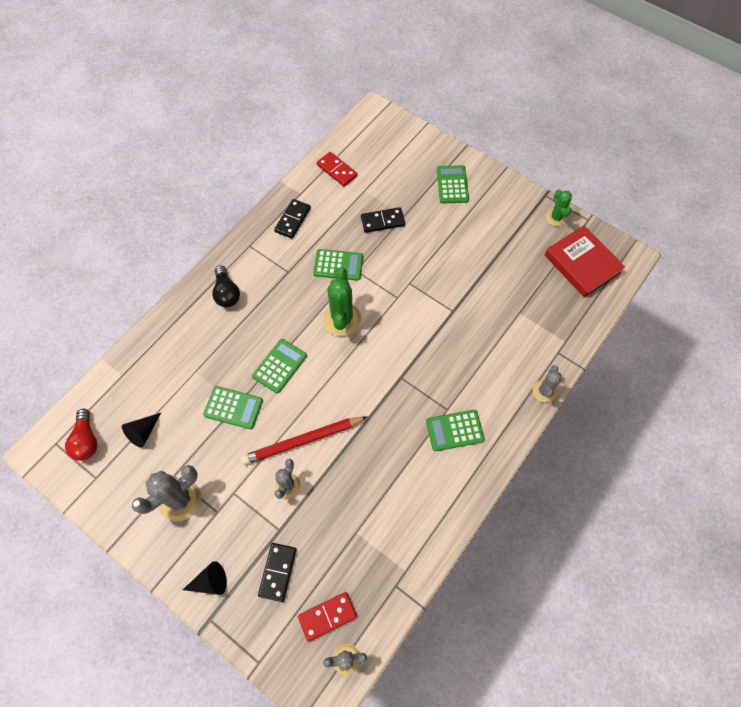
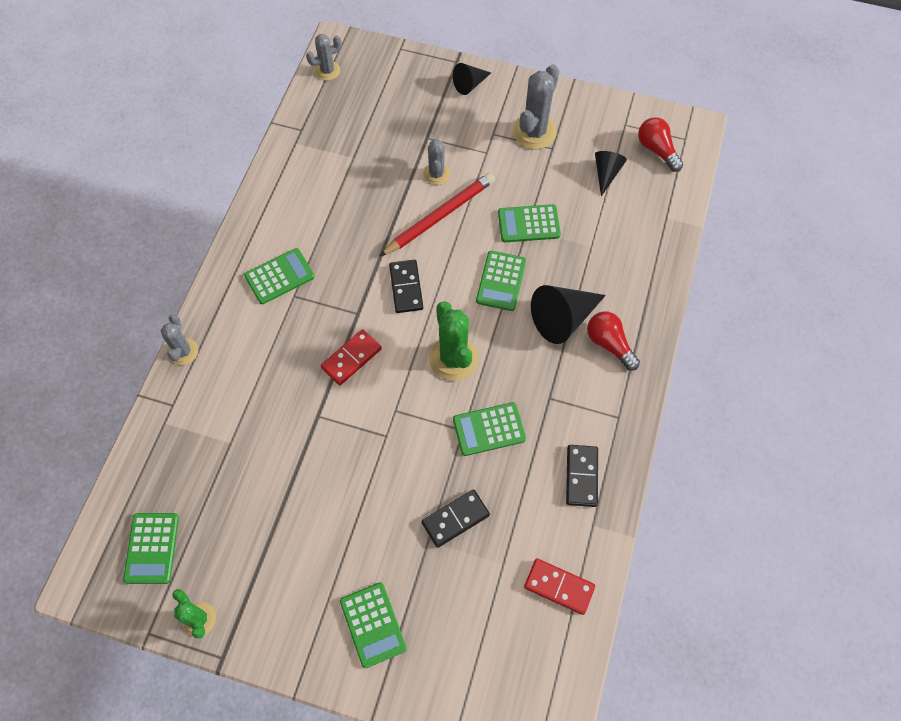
camera: 160 degrees right, 0 degrees up
(227, 293) = (609, 344): black light bulb -> red light bulb
(249, 322) = (563, 318): none -> black cone
(277, 572) = (413, 108): black domino -> black domino (406, 287)
(327, 616) = (355, 92): red domino -> red domino (351, 358)
(582, 264) = (152, 548): red book -> green calculator

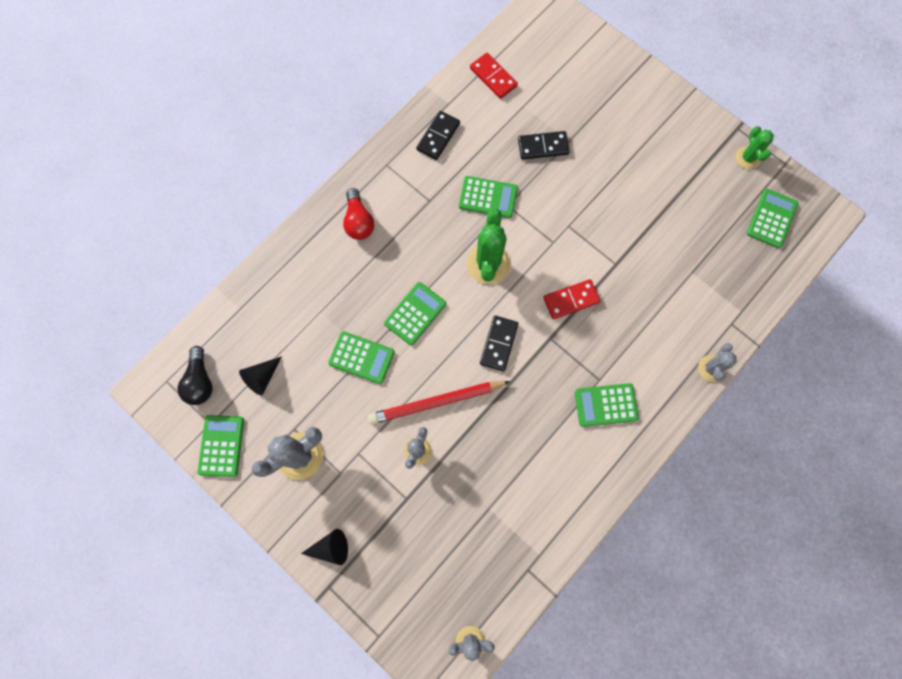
camera: 155 degrees left, 10 degrees up
(373, 624) = (628, 106): green calculator -> green calculator (221, 446)
(563, 318) = (382, 258): black cone -> none
(657, 150) = (200, 381): red light bulb -> black light bulb

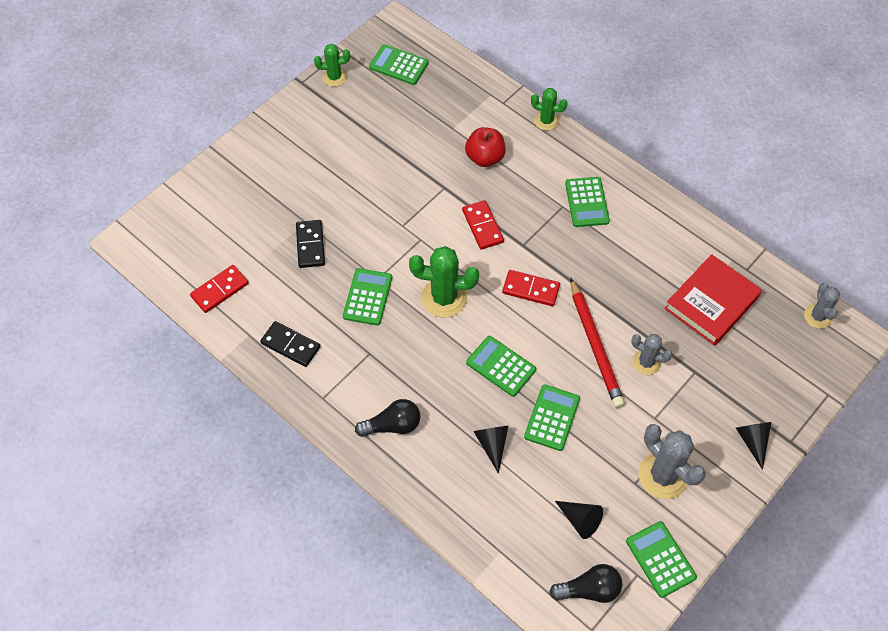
camera: 90 degrees left, 15 degrees down
(221, 446) = (660, 559): green calculator -> green calculator turned 60 degrees clockwise
(337, 304) = (492, 445): none -> black cone
(358, 221) = (392, 425): red light bulb -> black light bulb
(485, 525) = (711, 303): none -> red book
(498, 344) = (530, 289): black domino -> red domino
(656, 303) = (485, 158): none -> red apple
(711, 368) = (546, 121): grey cactus -> green cactus

